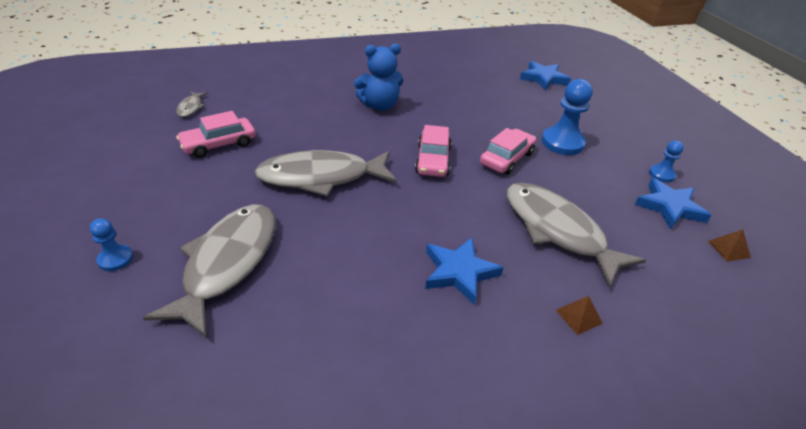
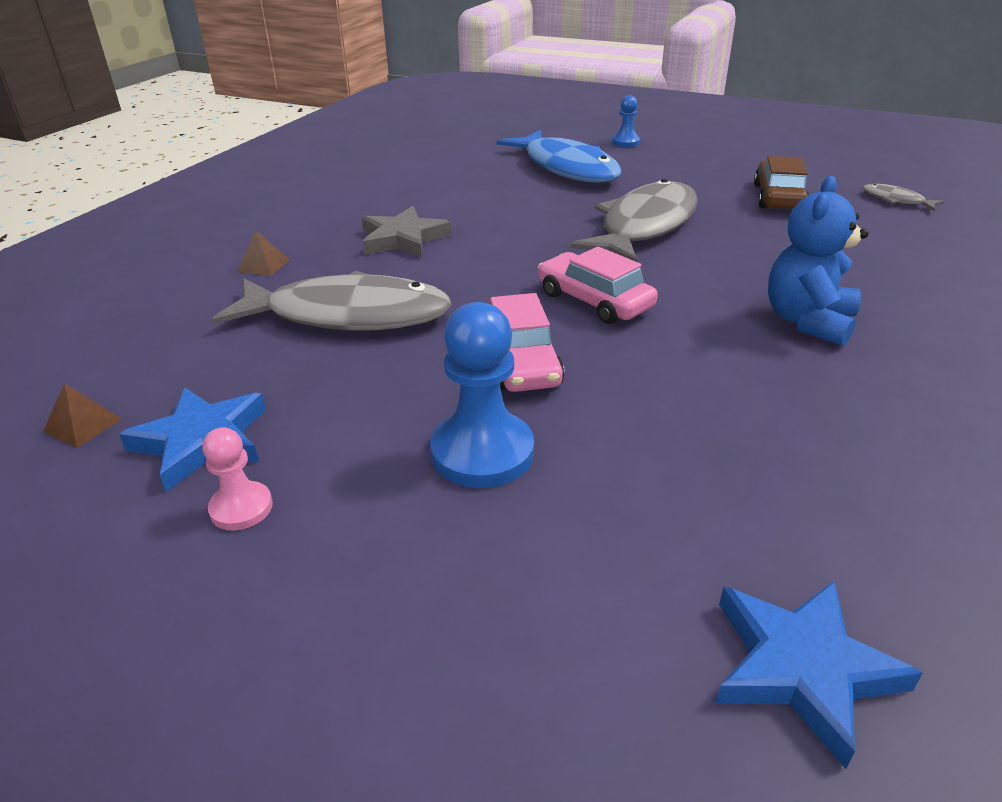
camera: 135 degrees right, 5 degrees down
(219, 144) = (778, 197): pink car -> brown car
(228, 263) = (566, 168): grey fish -> blue fish
(459, 272) = (403, 239): blue star -> grey star
(661, 175) = (241, 508): blue pawn -> pink pawn

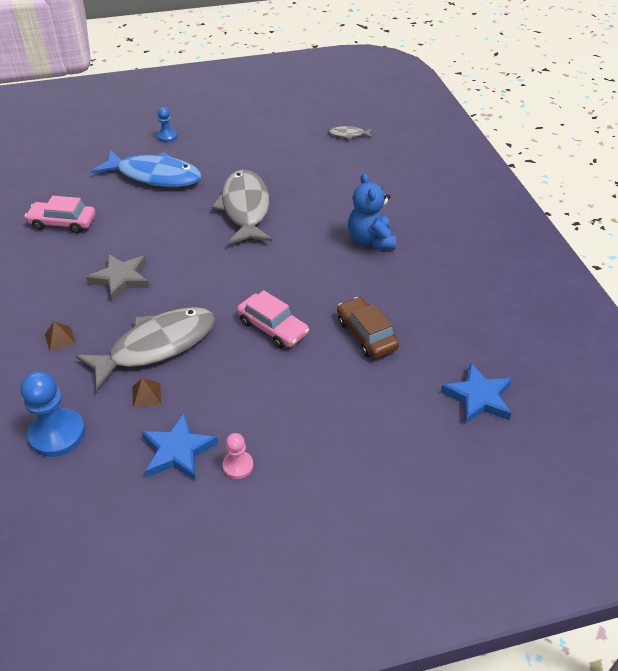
camera: 40 degrees left, 10 degrees up
(82, 425) = (104, 480): brown pyramid -> brown pyramid (146, 395)
(482, 452) = (305, 382): blue pawn -> blue pawn (57, 434)
(594, 300) = (269, 273): pink car -> pink car (63, 223)
(778, 197) = (292, 155): brown car -> brown car (366, 334)

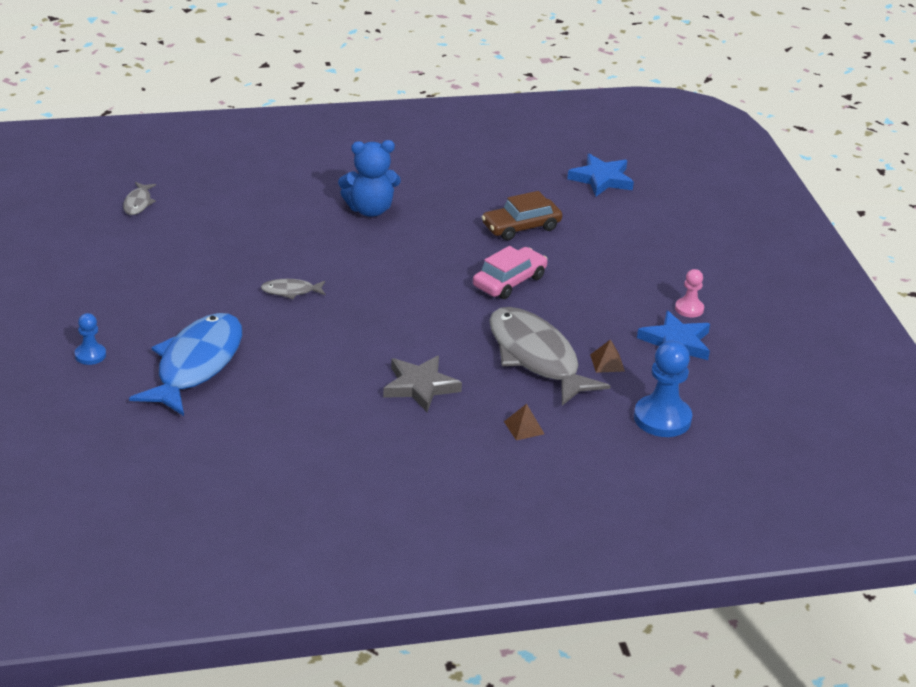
camera: 90 degrees left, 10 degrees down
(63, 223) = (294, 443): pink car -> none
(245, 208) = (291, 291): grey fish -> grey fish, size x0.43

